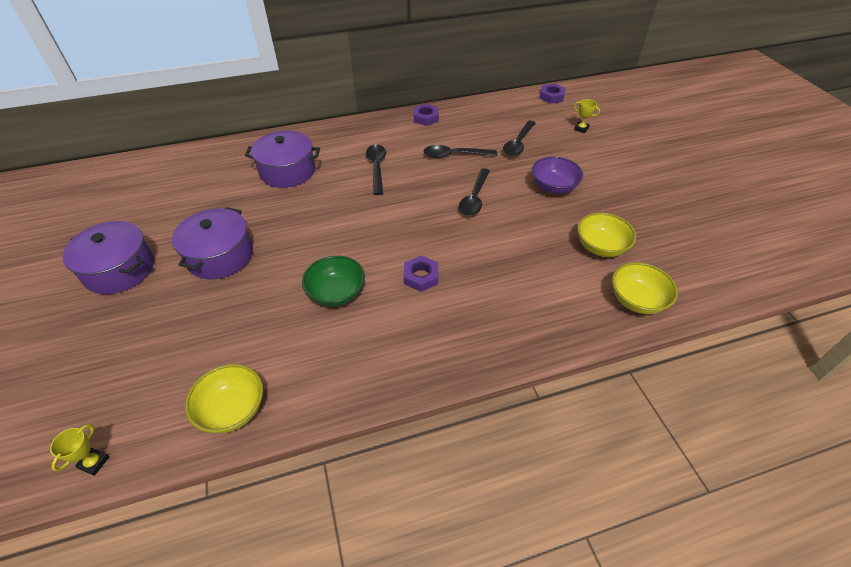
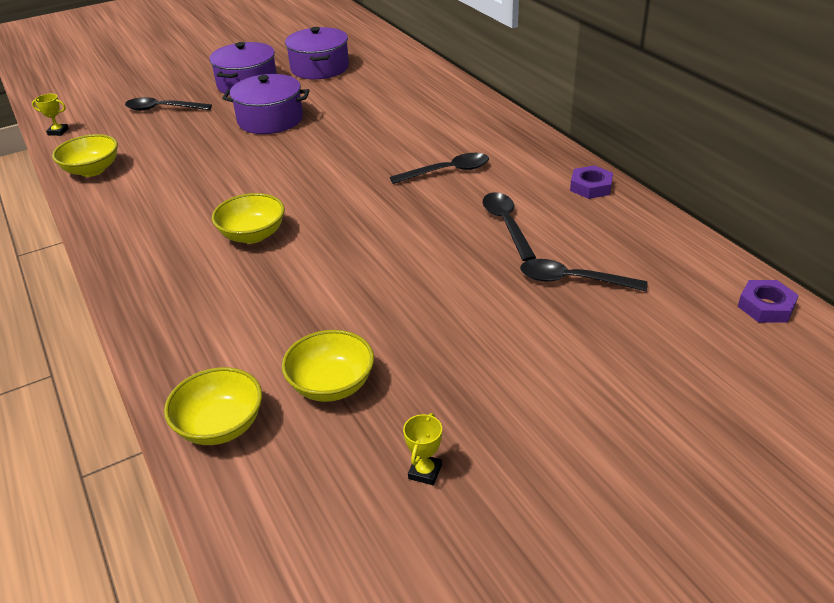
camera: 80 degrees right, 10 degrees down
(287, 171) = (415, 120): purple pot -> purple pot (320, 68)
(336, 293) = (224, 189): green bowl -> none
(421, 276) = (253, 235): purple nut -> yellow bowl
(474, 198) = (411, 254): black spoon -> black spoon (162, 109)
(553, 187) = (467, 327): purple bowl -> none
(581, 129) = (670, 351): yellow trophy -> yellow trophy (425, 472)

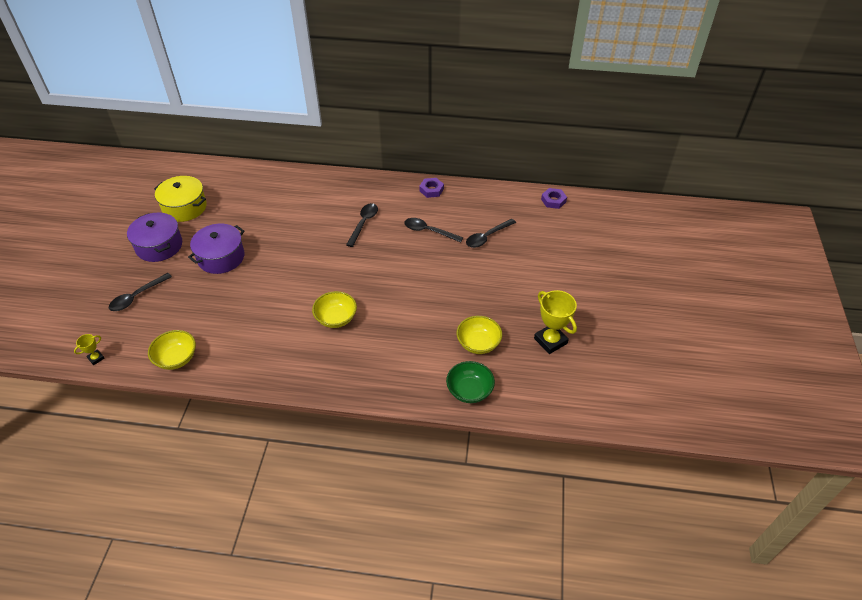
camera: 55 degrees left, 10 degrees up
(220, 426) = (469, 391): yellow bowl -> green bowl
(320, 68) = (184, 207): purple pot -> yellow pot
(425, 472) = (550, 341): yellow trophy -> yellow trophy, size x2.03

